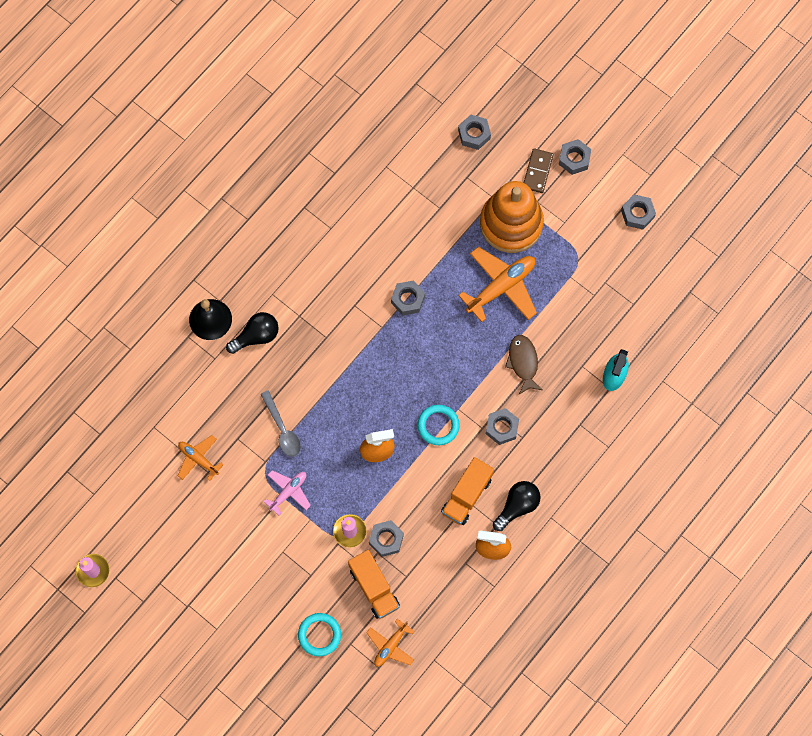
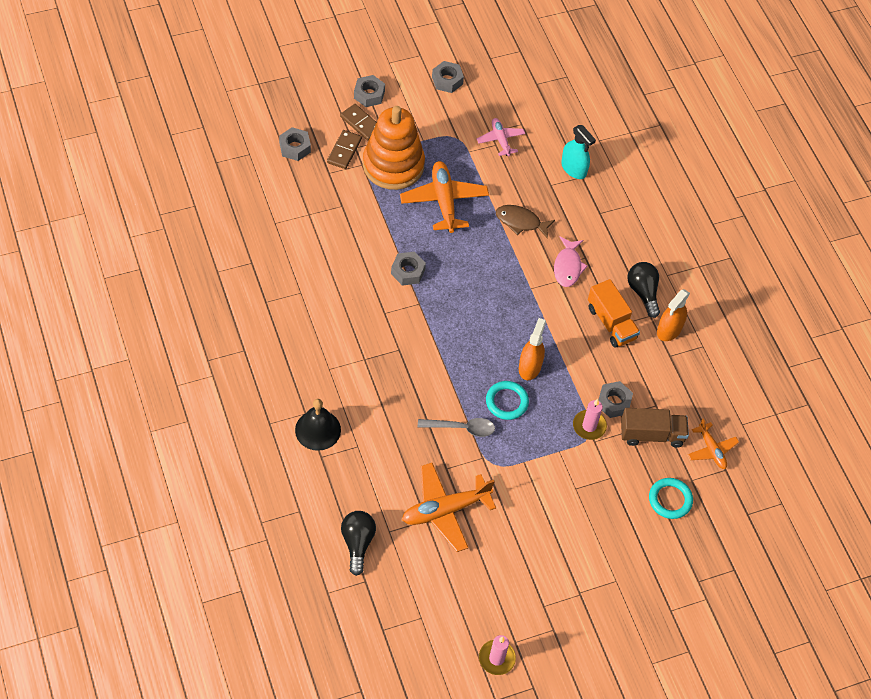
camera: 65 degrees left, 15 degrees down
(198, 459) = (445, 510): orange plane -> orange plane, size x1.74
(256, 336) = (360, 402): black light bulb -> black light bulb (357, 543)
(288, 492) = (523, 454): pink plane -> pink plane (500, 140)
(374, 587) = (651, 435): orange truck -> brown truck
(438, 425) = (536, 310): turquoise ring -> turquoise ring (507, 402)
(498, 175) = (344, 151): none -> brown domino
(502, 428) = (568, 267): grey nut -> pink fish

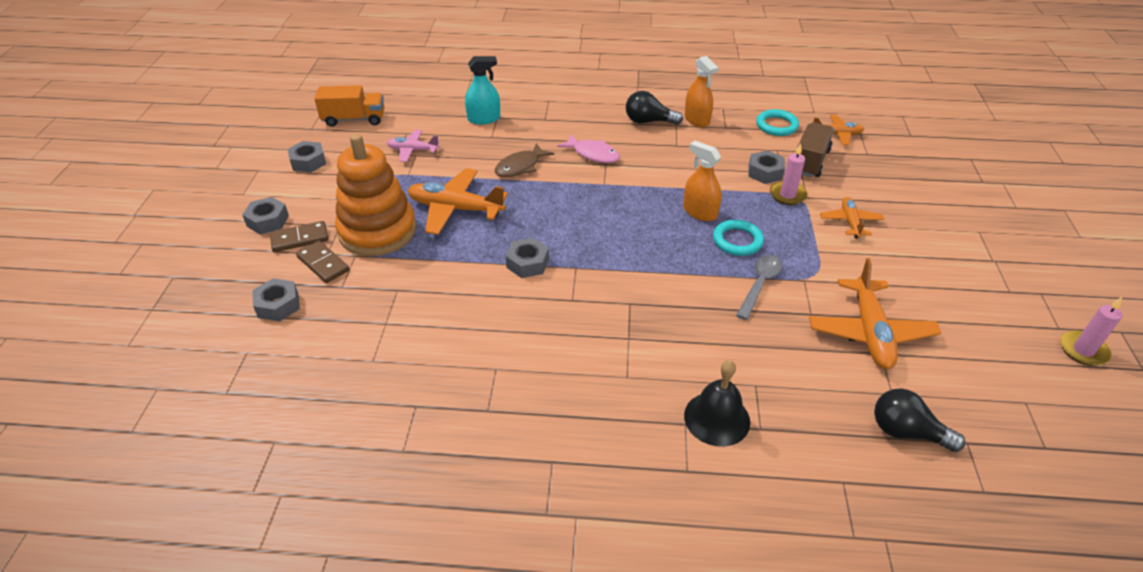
camera: 60 degrees left, 15 degrees down
(575, 479) = (850, 222): none -> orange plane
(611, 323) = (672, 148): orange truck -> orange truck (354, 119)
(670, 500) = (887, 172): turquoise ring -> turquoise ring (776, 125)

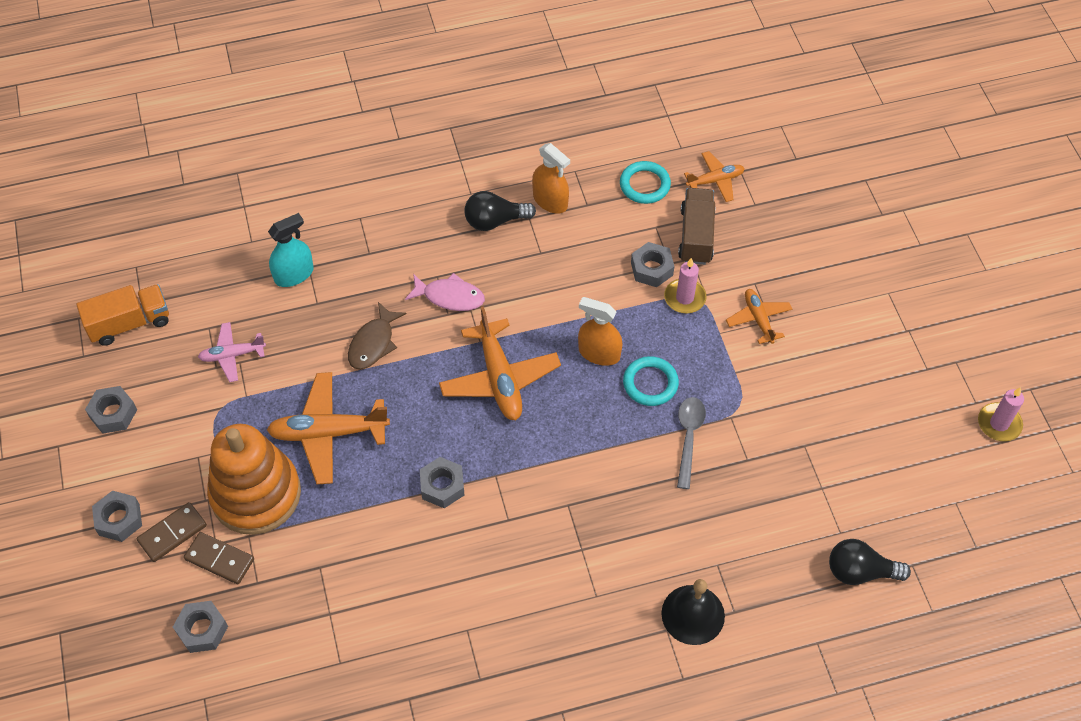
camera: 20 degrees left, 15 degrees up
(870, 332) = (807, 465): orange plane -> orange plane (499, 378)

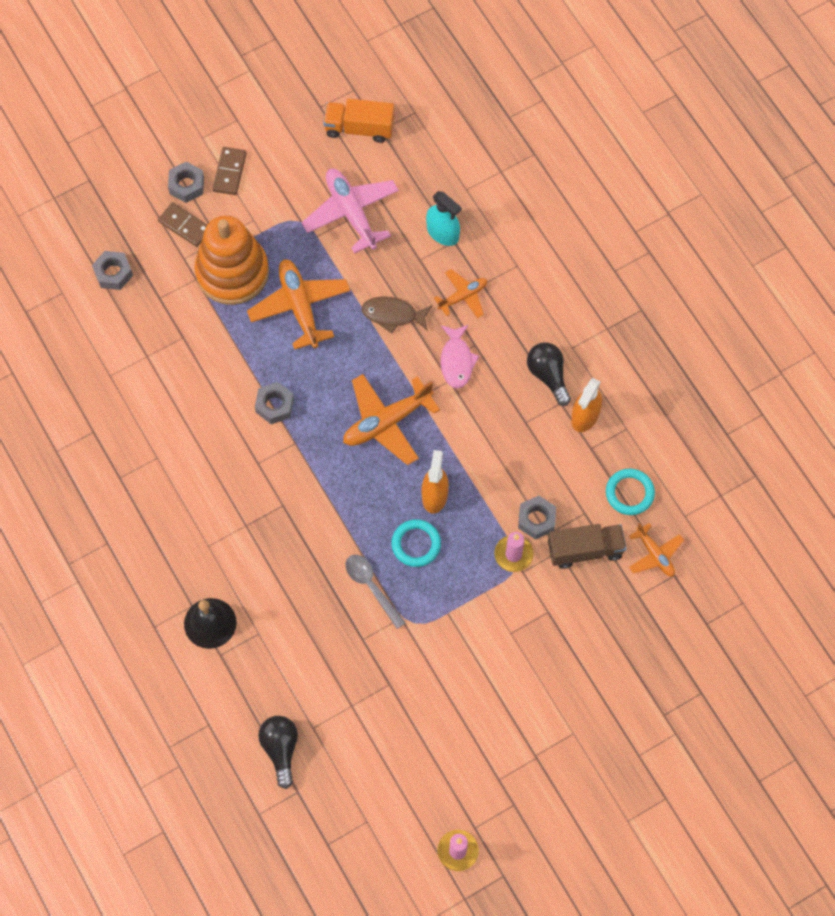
camera: 75 degrees right, 10 degrees up
(113, 413) = (275, 147): grey nut -> none
(129, 323) = (359, 128): orange truck -> orange truck turned 135 degrees clockwise
(219, 559) = (172, 265): brown domino -> brown domino (230, 172)
(232, 355) = (351, 213): pink plane -> pink plane, size x1.74
(688, 437) = (371, 587): grey spoon -> grey spoon turned 120 degrees counterclockwise
(758, 319) = (509, 622): orange plane -> orange plane (463, 296)

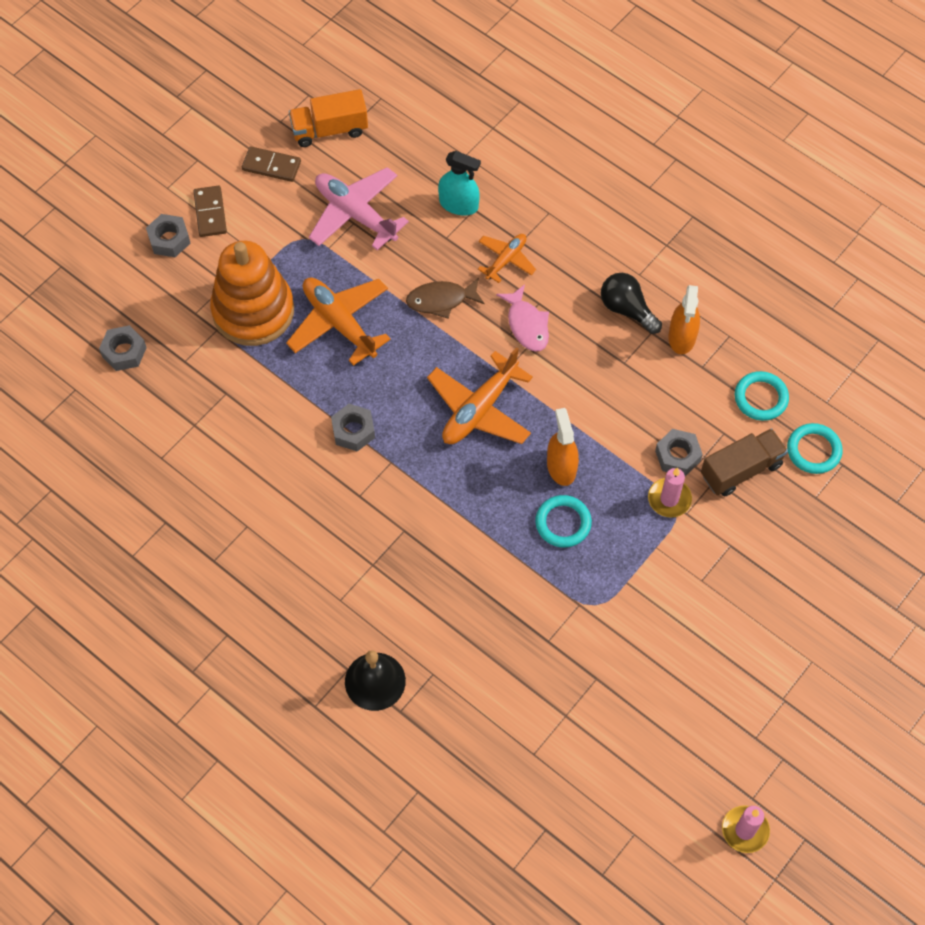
camera: 20 degrees left, 5 degrees down
(184, 226) = (183, 280): brown domino -> brown domino (271, 166)
(280, 749) = (508, 790): black light bulb -> none
(371, 587) = (534, 583): grey spoon -> none
(655, 554) = (813, 450): orange plane -> turquoise ring

